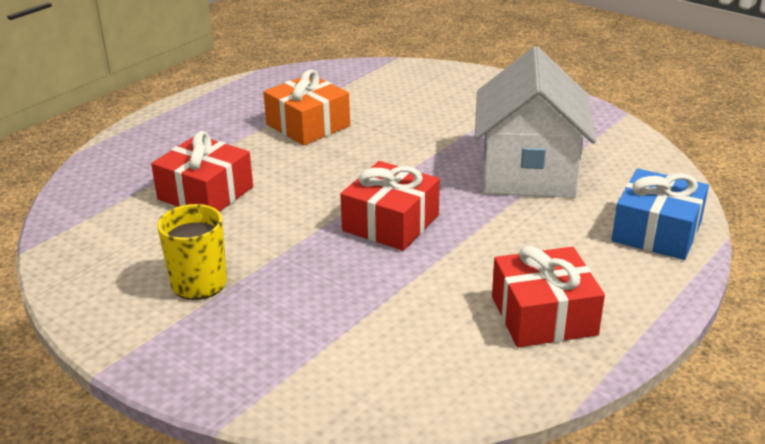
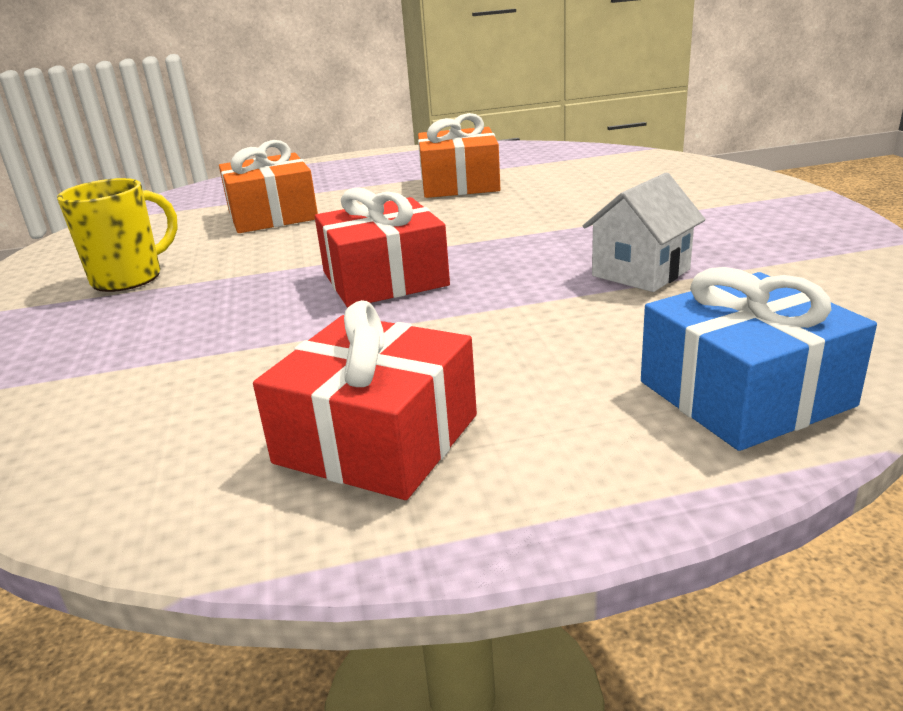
camera: 40 degrees right, 5 degrees down
(205, 193) = (272, 215): red gift -> orange gift
(528, 173) = (640, 273): white house -> white house, size x0.50

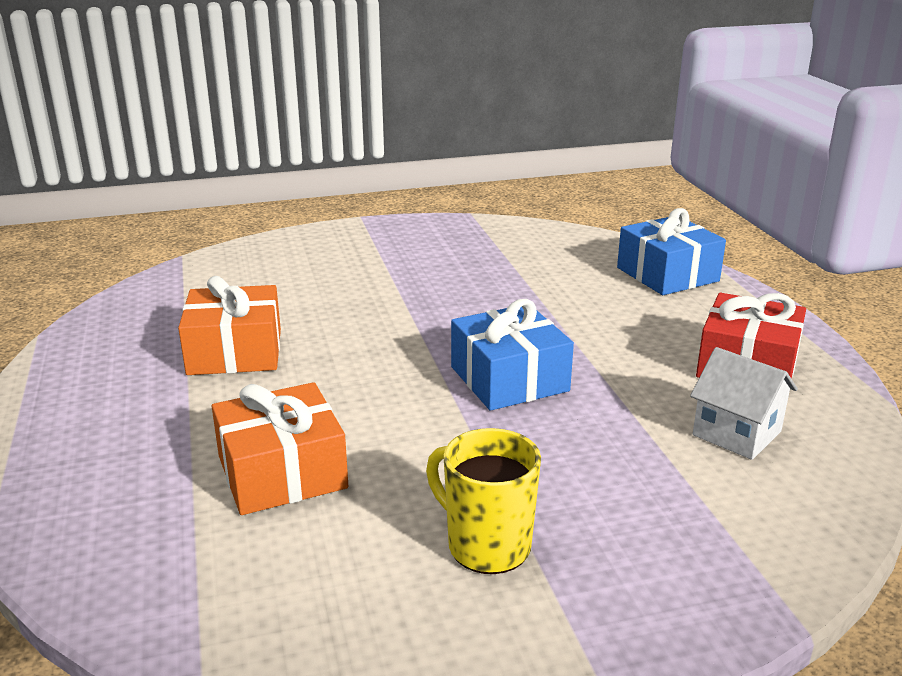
camera: 95 degrees left, 0 degrees up
(384, 279) = (509, 379): red gift -> blue gift
(640, 273) = (510, 284): white house -> white house (737, 433)

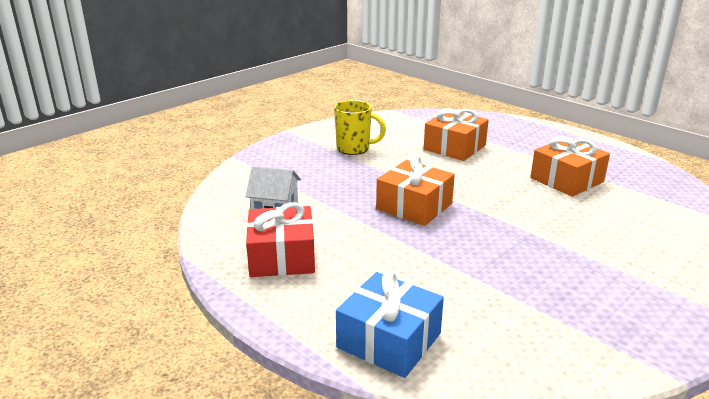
camera: 150 degrees right, 0 degrees up
(509, 379) = (414, 206): blue gift -> orange gift

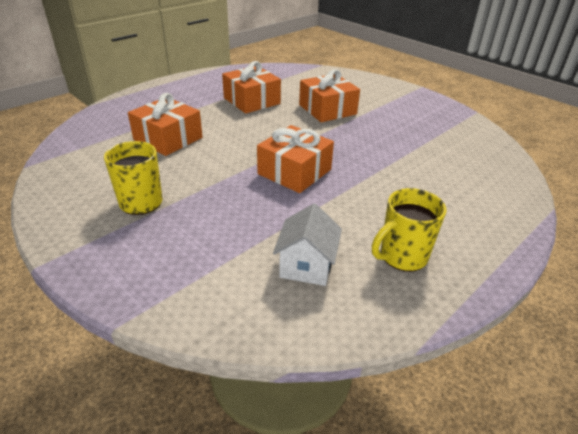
camera: 90 degrees left, 10 degrees up
(282, 257) = (402, 256): red gift -> yellow mug
(389, 340) = (497, 198): blue gift -> none
(578, 228) = (327, 109): none -> orange gift

